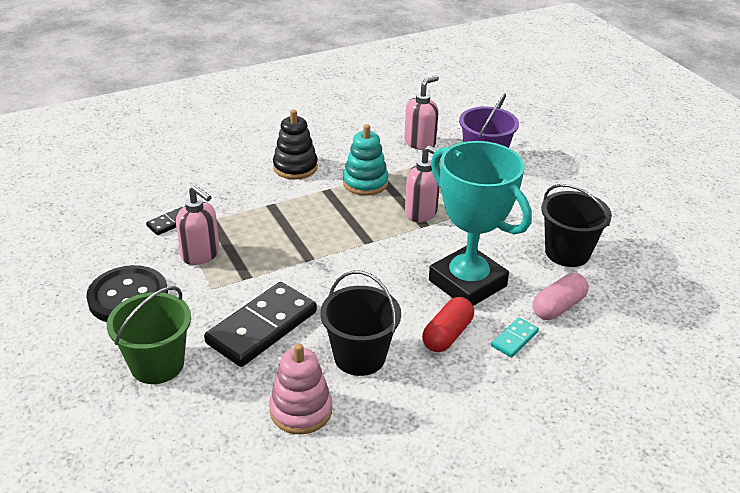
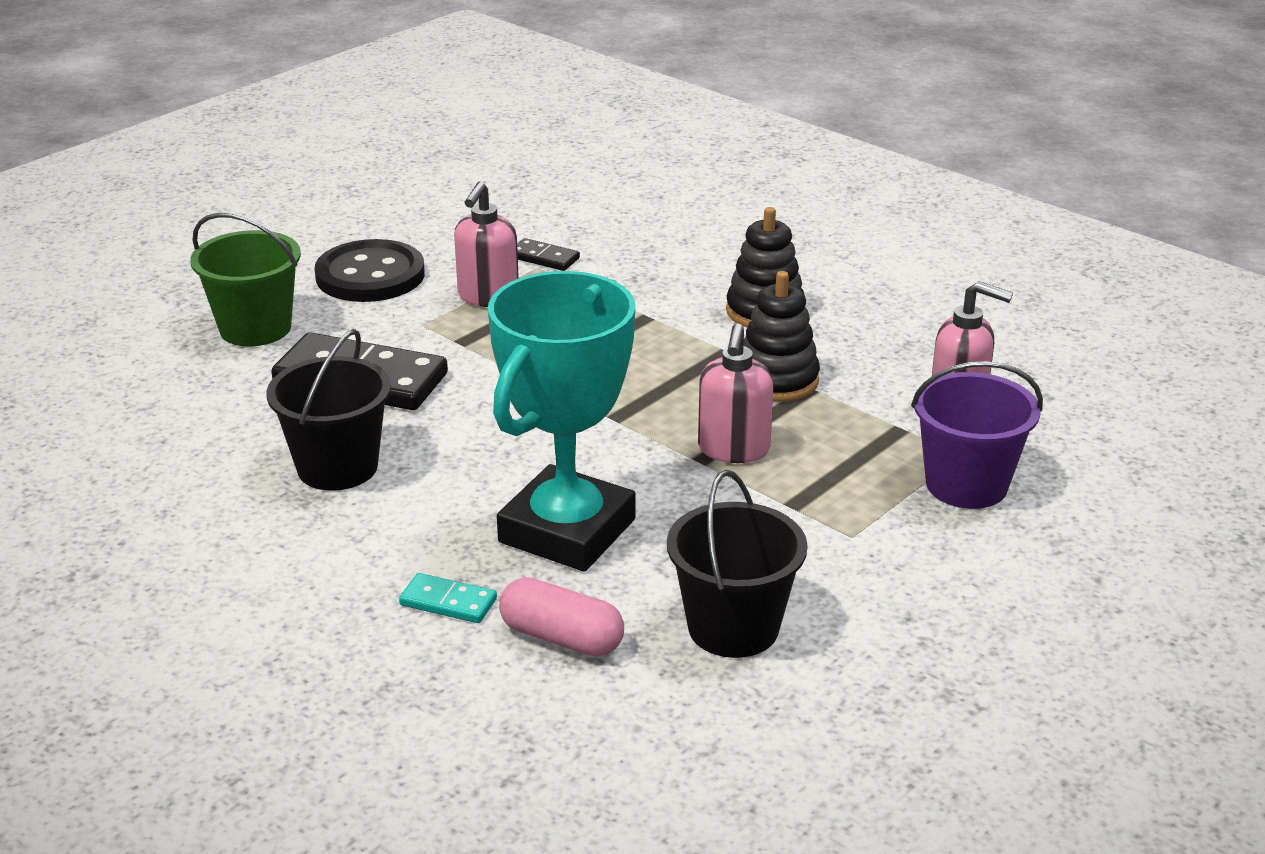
camera: 70 degrees right, 5 degrees down
(301, 410) = (212, 446): pink stacking toy -> none
(365, 183) = (776, 380): turquoise stacking toy -> black stacking toy
(447, 335) = (424, 534): red capsule -> none

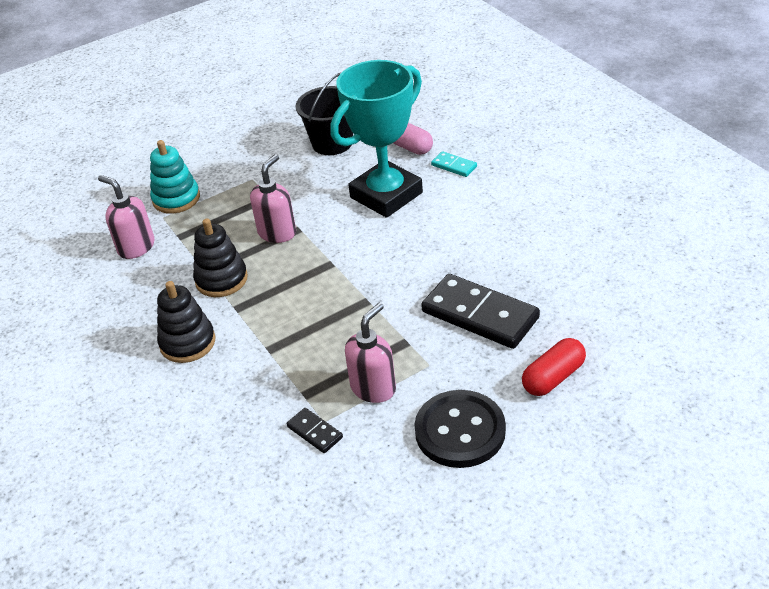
camera: 160 degrees left, 10 degrees up
(255, 328) = (553, 377): green bucket -> red capsule
(337, 467) = (500, 247): black bucket -> none
(966, 485) = (176, 199): purple bucket -> turquoise stacking toy

